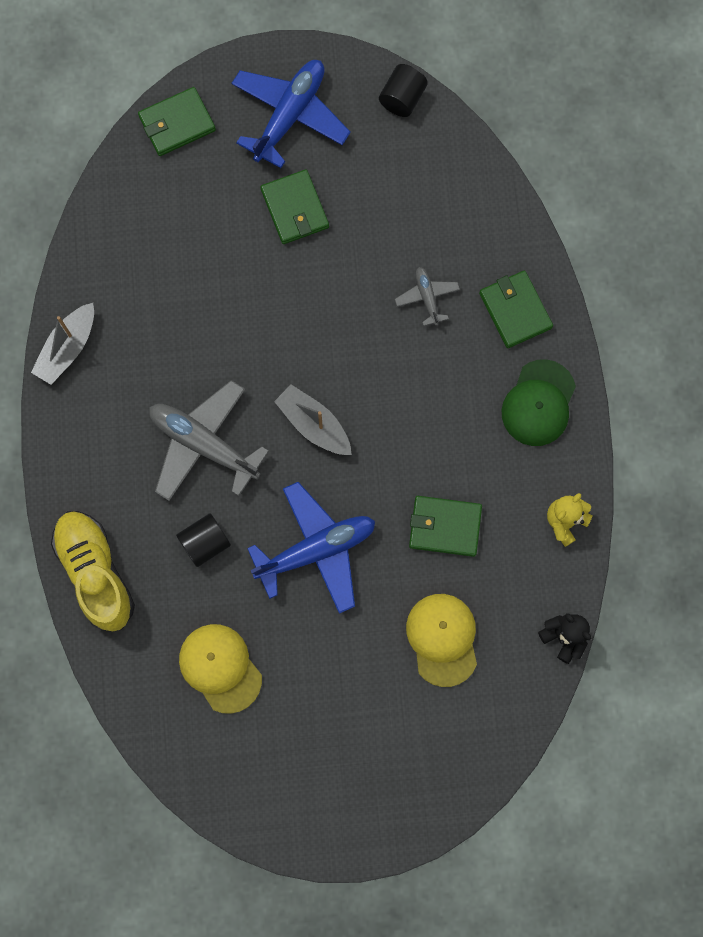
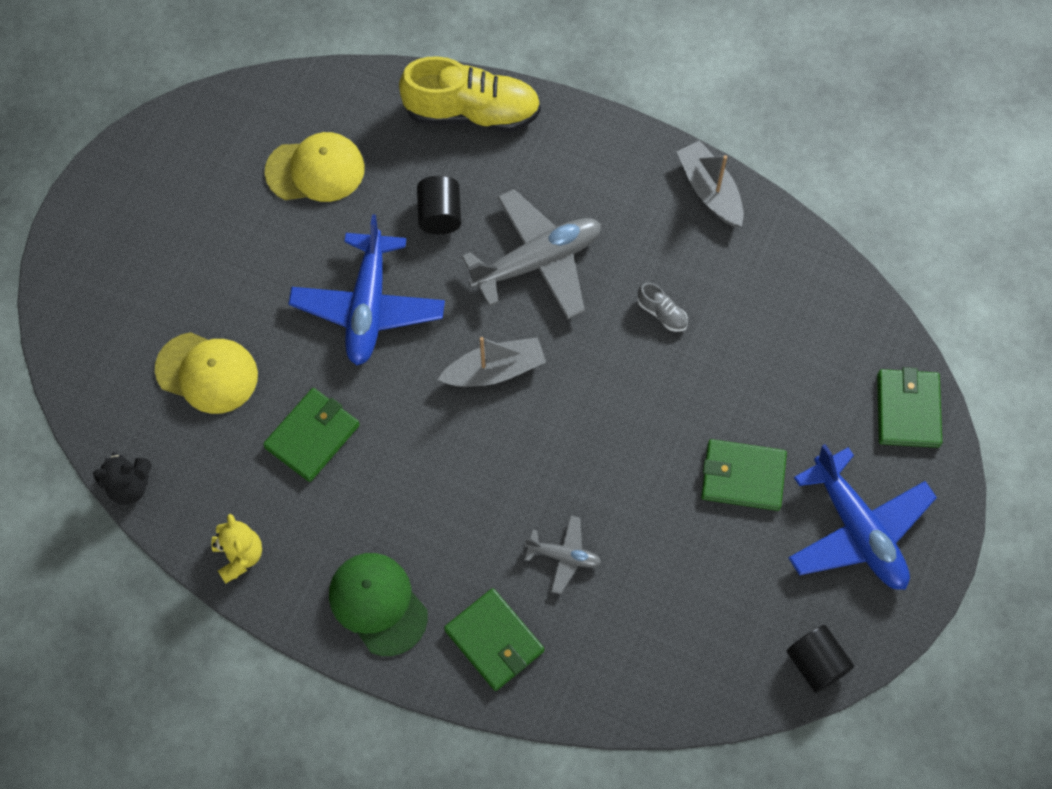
camera: 120 degrees right, 10 degrees down
(196, 329) = (662, 313): none -> grey shoe
(515, 310) = (494, 640): green wallet -> green wallet turned 45 degrees clockwise

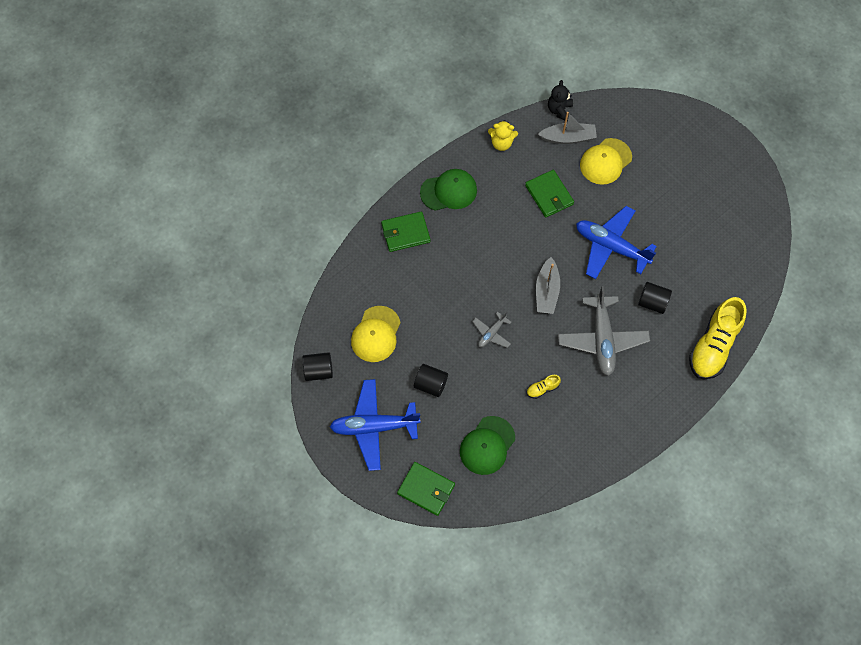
camera: 115 degrees right, 0 degrees up
(315, 170) = (706, 252): yellow cap -> yellow cap (376, 334)
(564, 556) = (431, 281): grey plane -> grey plane (491, 333)
(662, 313) = (542, 389): grey shoe -> yellow shoe
(710, 191) = (608, 451): grey boat -> grey boat (568, 138)
(742, 476) = (430, 384): green wallet -> black cylinder
(793, 354) = (487, 445): none -> green cap

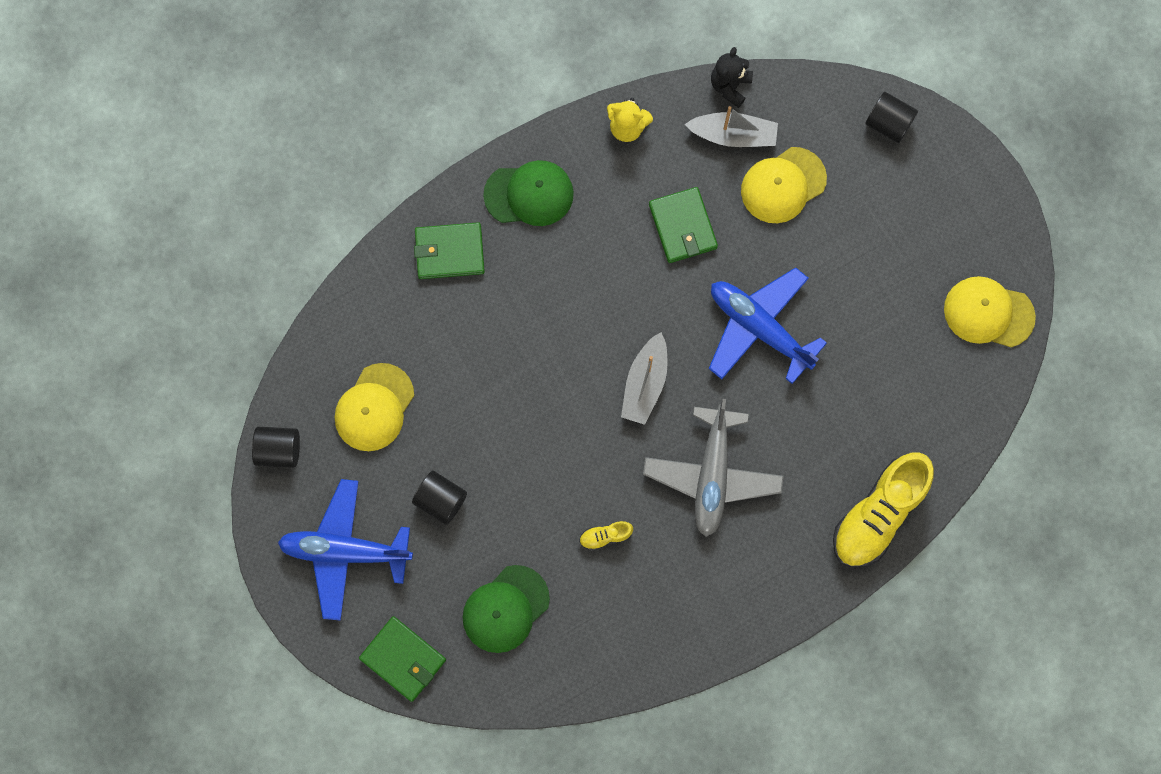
camera: 10 degrees right, 10 degrees up
(491, 333) = (547, 436): grey plane -> none
(652, 302) = (802, 429): black cylinder -> black cylinder (888, 124)
(750, 215) = (988, 313): none -> yellow cap

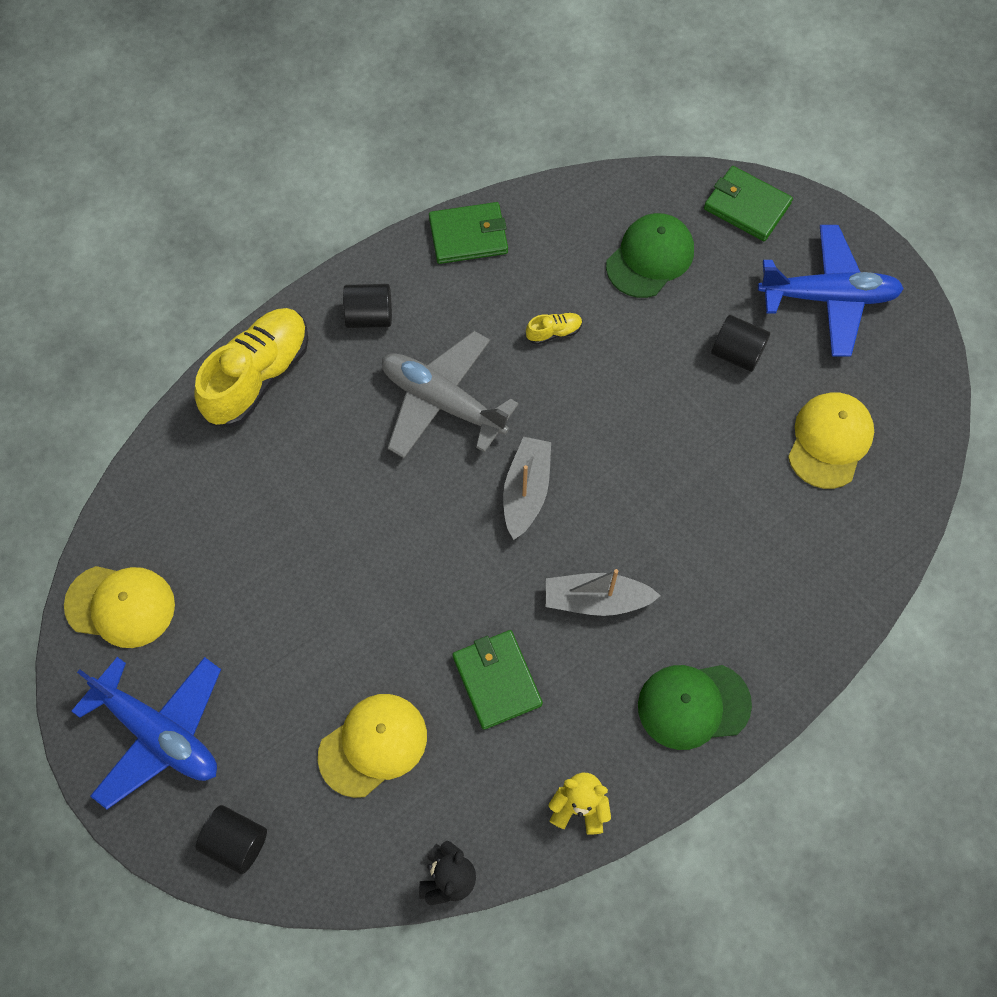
camera: 175 degrees right, 10 degrees down
(279, 450) = (924, 389): black cylinder -> black cylinder (369, 316)
(449, 252) = (779, 624): green wallet -> green wallet (468, 236)
(712, 475) = (442, 402): grey plane -> grey plane turned 60 degrees counterclockwise
(733, 135) = (440, 808): grey boat -> grey boat (596, 600)
(759, 328) = (396, 565): blue plane -> blue plane (158, 733)

